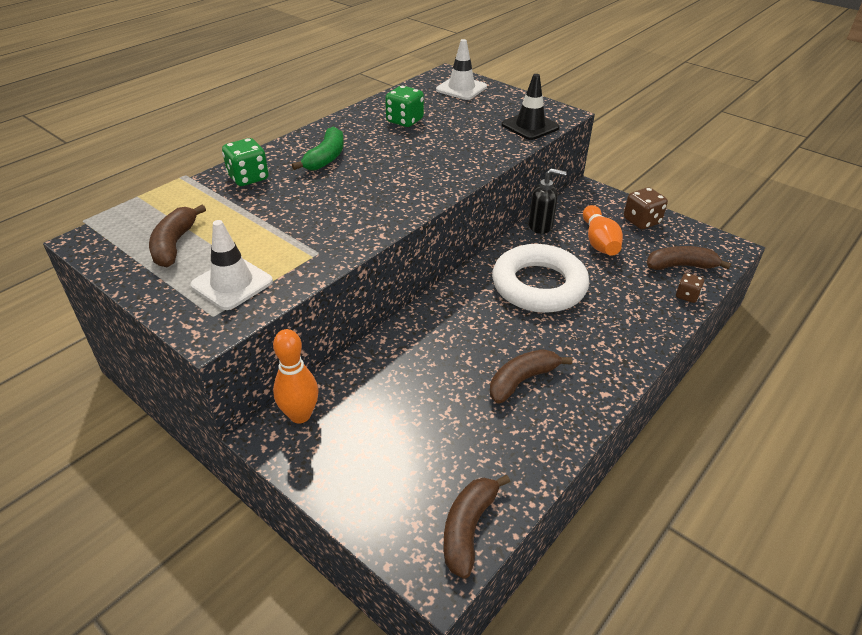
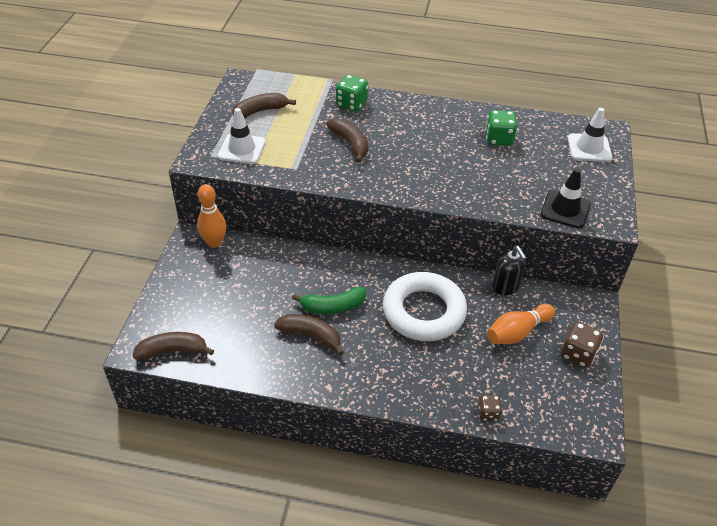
camera: 60 degrees right, 5 degrees up
(326, 158) = (407, 124): green banana -> green banana (332, 307)
(681, 266) = (530, 400): brown banana -> brown banana (350, 144)

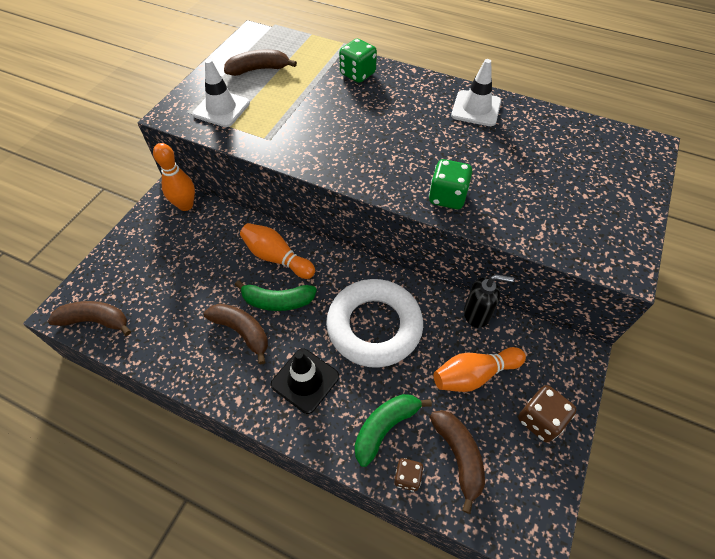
camera: 15 degrees right, 10 degrees up
(318, 272) = (277, 258): none -> orange bowling pin
(350, 144) = (339, 119): brown banana -> brown banana (458, 456)
(459, 383) = (385, 427): none -> green banana
(498, 139) = (511, 137): green dice -> green dice (447, 197)
(505, 287) = (477, 314): black soap dispenser -> black soap dispenser turned 75 degrees counterclockwise
(565, 209) = (568, 239): black traffic cone -> black traffic cone (305, 380)
(589, 148) = (620, 164): white traffic cone -> white traffic cone (476, 108)

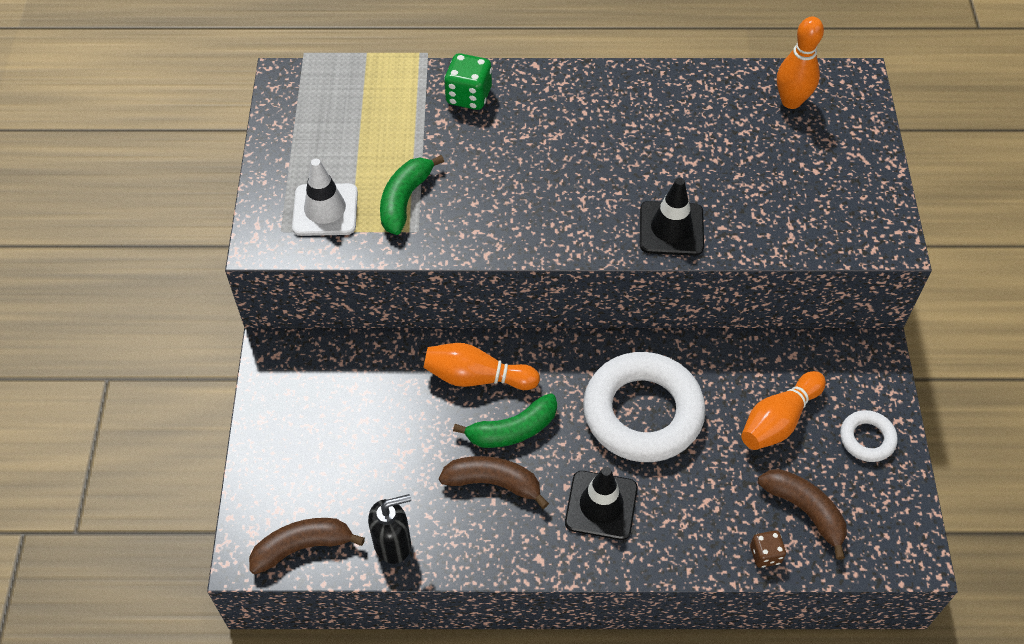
camera: 25 degrees left, 0 degrees up
(186, 205) = (310, 355): orange bowling pin -> orange bowling pin (791, 101)
(259, 69) = (333, 134): brown banana -> none
(385, 427) = (716, 516): green banana -> green banana (405, 200)
(447, 197) = (671, 229): green dice -> black traffic cone
(476, 108) = (642, 97): white traffic cone -> none
(477, 314) = (748, 351): black soap dispenser -> black soap dispenser (393, 543)
(540, 420) = (867, 439): brown dice -> white ring

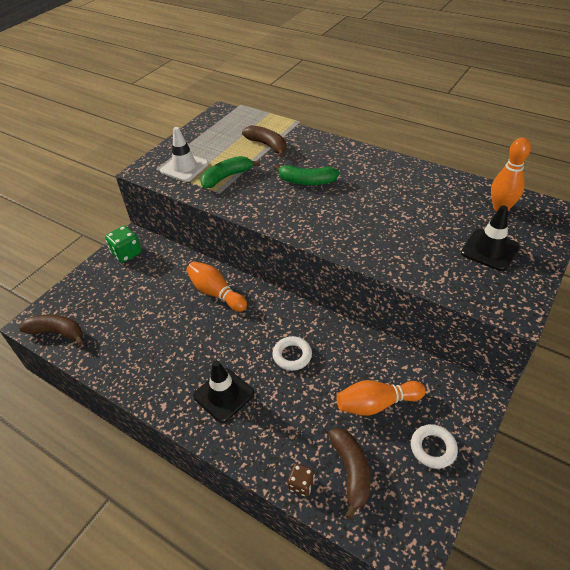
camera: 35 degrees right, 10 degrees down
(393, 543) = (98, 354): black soap dispenser -> none
(469, 96) = (303, 145): green dice -> green dice (126, 253)
(493, 483) = (176, 351): brown banana -> brown banana (267, 145)
(512, 430) = (211, 328): green banana -> green banana (306, 181)
(642, 413) = (292, 355): white ring -> white ring, size x0.46
(671, 229) = (363, 244): black traffic cone -> black traffic cone (489, 250)

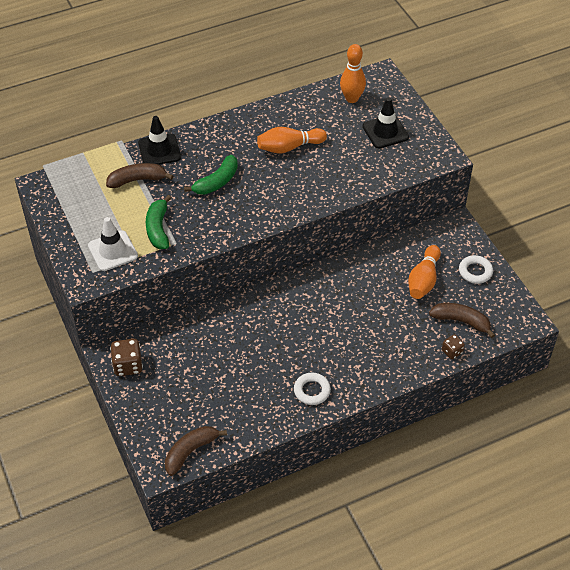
camera: 60 degrees left, 5 degrees up
(126, 253) = (128, 365): green dice -> brown dice
(216, 293) = (241, 321): orange bowling pin -> orange bowling pin (289, 147)
(223, 395) = (350, 362): black traffic cone -> black traffic cone (159, 150)
(292, 355) = (347, 304): white ring -> white ring (312, 391)

